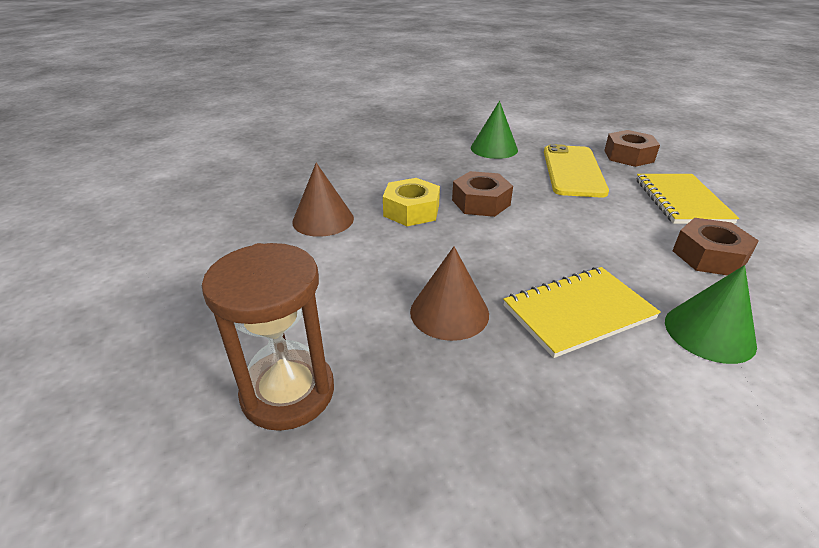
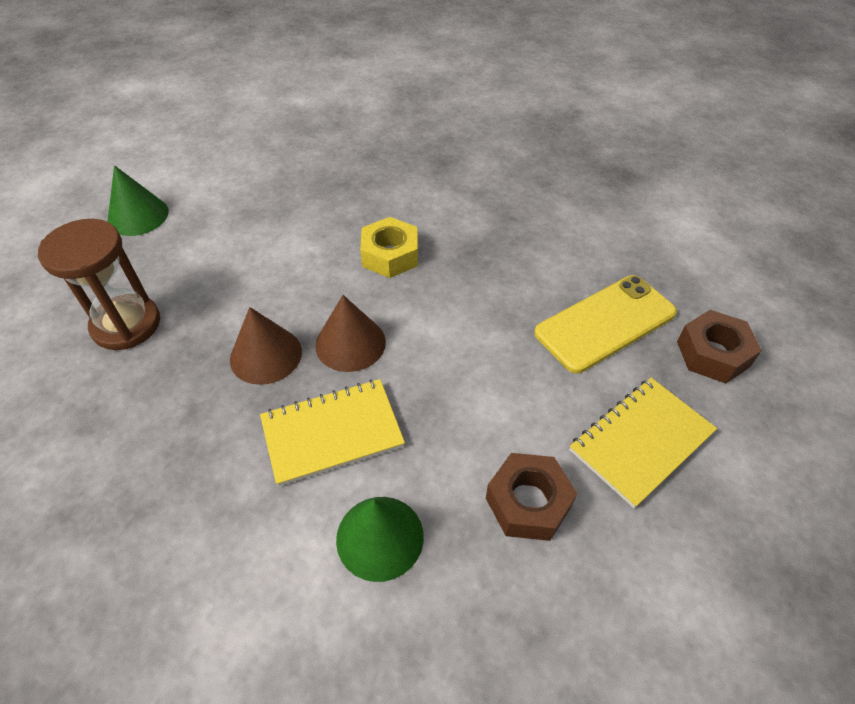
camera: 50 degrees right, 15 degrees up
(323, 220) = (323, 217): brown cone -> brown cone (350, 343)
(481, 202) = (453, 289): brown nut -> none
(494, 149) = (583, 241): green cone -> green cone (138, 216)
(578, 312) = (332, 433): yellow notebook -> yellow notebook turned 45 degrees counterclockwise

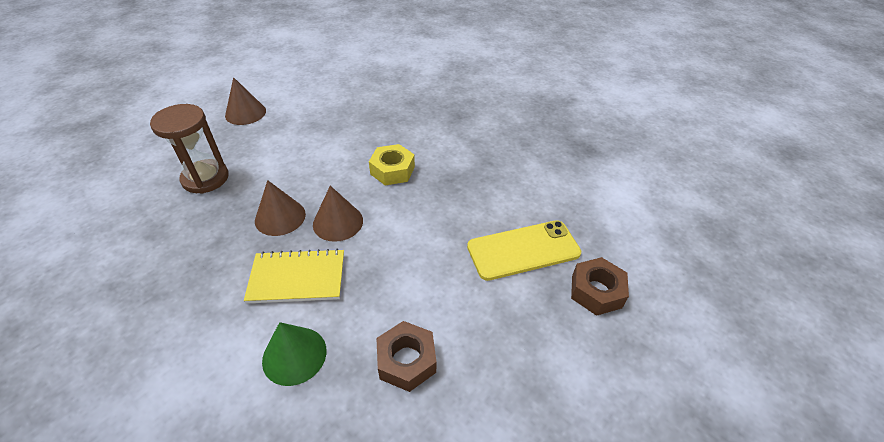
camera: 15 degrees right, 5 degrees down
(138, 216) = (245, 113): green cone -> brown cone
(641, 441) = (510, 340): yellow notebook -> none

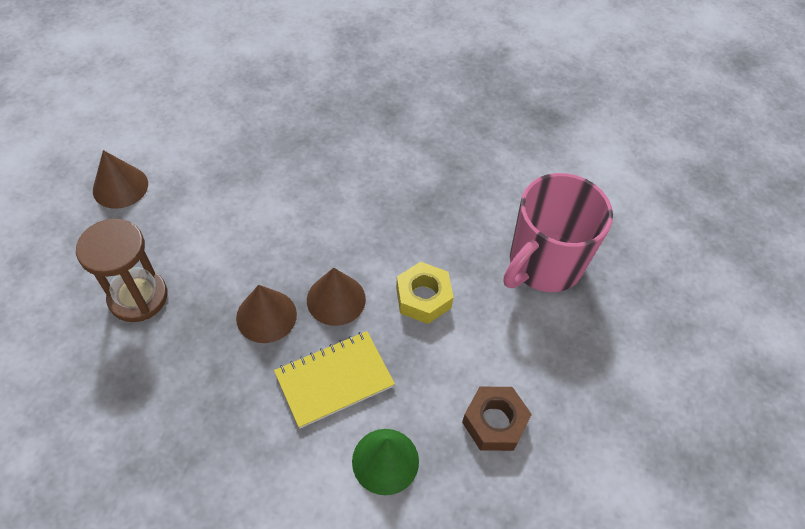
camera: 25 degrees left, 10 degrees up
(392, 170) = (357, 212): yellow nut -> yellow nut (423, 298)
(523, 250) = (543, 264): yellow phone -> pink mug
(596, 291) = (629, 285): brown nut -> none

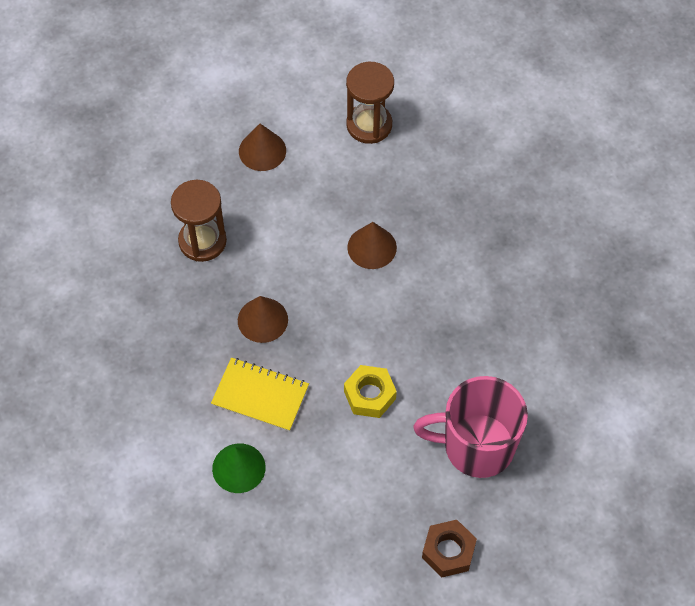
camera: 50 degrees right, 5 degrees up
(196, 107) = (369, 125): none -> brown hourglass
(336, 299) = (314, 347): brown cone -> brown cone (372, 247)
(494, 422) = (324, 508): brown nut -> brown nut (448, 551)

